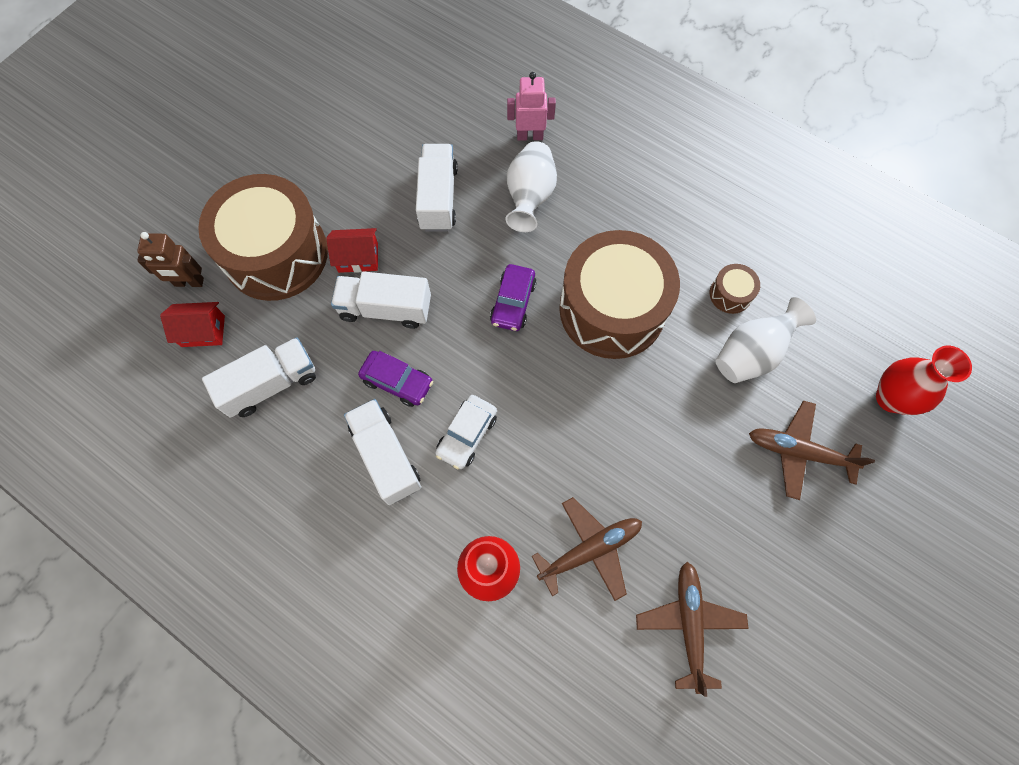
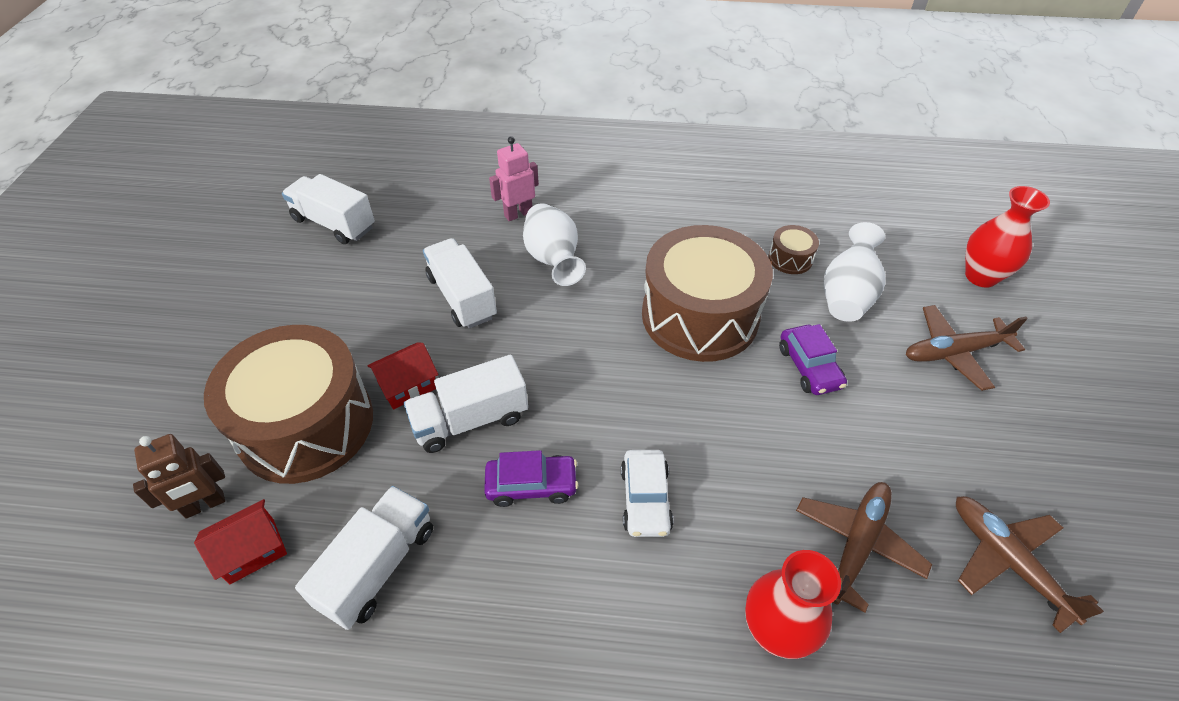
camera: 30 degrees left, 20 degrees down
(386, 456) = (571, 572): white truck -> white truck (334, 223)
(513, 302) = (602, 352): purple car -> purple car (809, 367)

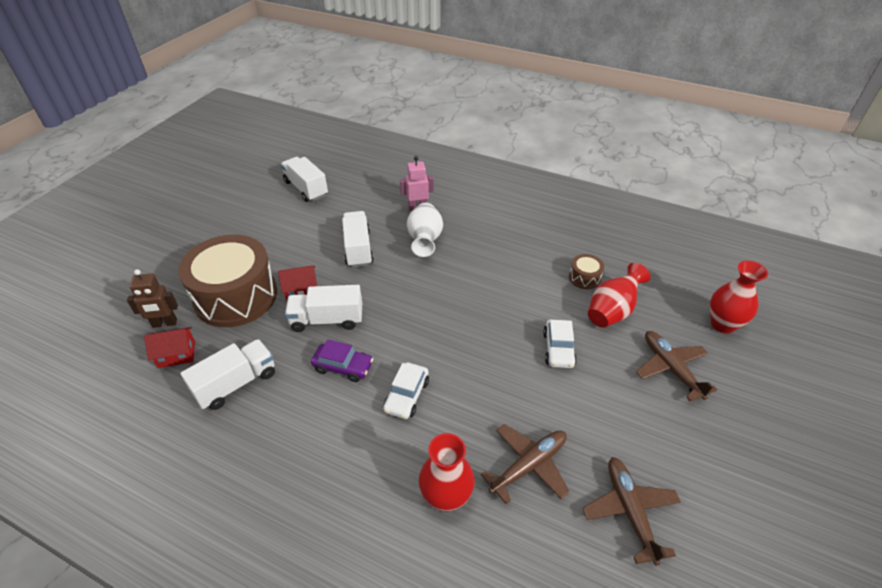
camera: 20 degrees right, 5 degrees down
(700, 315) = (501, 297): brown drum -> none
(809, 367) = (558, 349): purple car -> white car
(847, 295) = (612, 311): white vase -> red vase
(954, 352) = (671, 369): brown plane -> brown plane turned 60 degrees clockwise

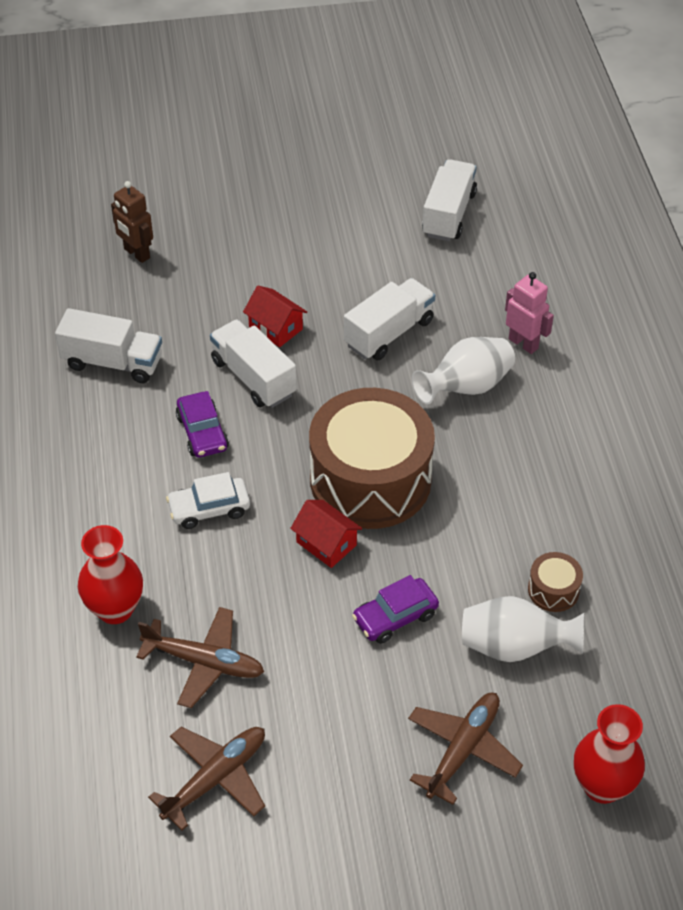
camera: 55 degrees right, 5 degrees up
(176, 354) = (108, 292): red house -> red house (326, 543)
(236, 296) = (219, 280): brown drum -> brown drum (370, 480)
(558, 349) = (395, 617): white car -> purple car
(612, 311) = (514, 647): red vase -> white vase

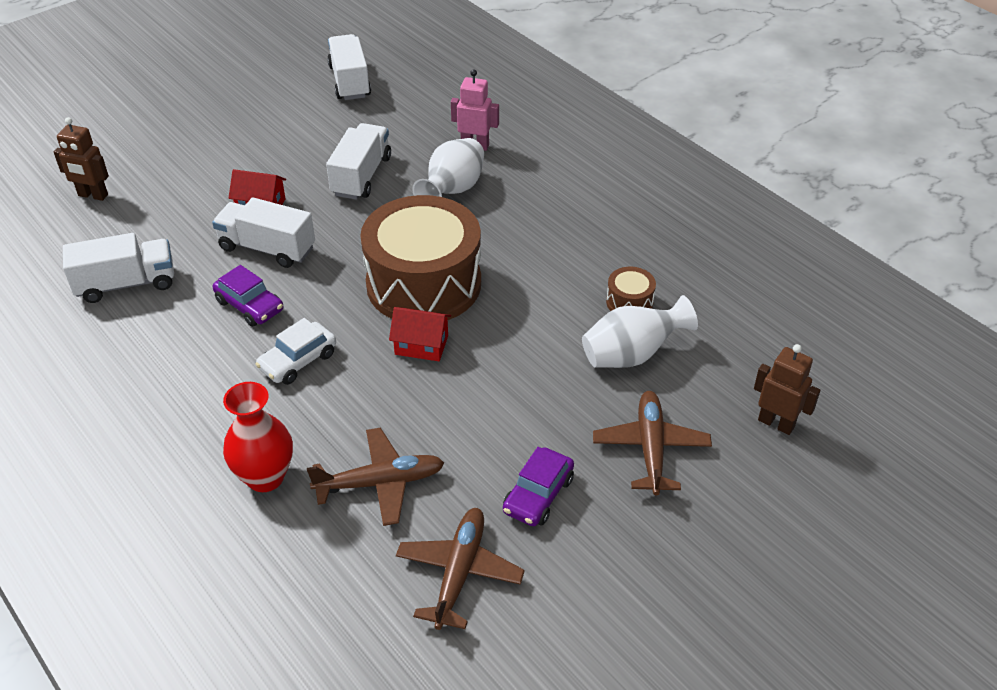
camera: 30 degrees left, 5 degrees down
(395, 617) = (520, 375): purple car -> purple car (538, 495)
(602, 786) = (776, 423): red vase -> brown robot

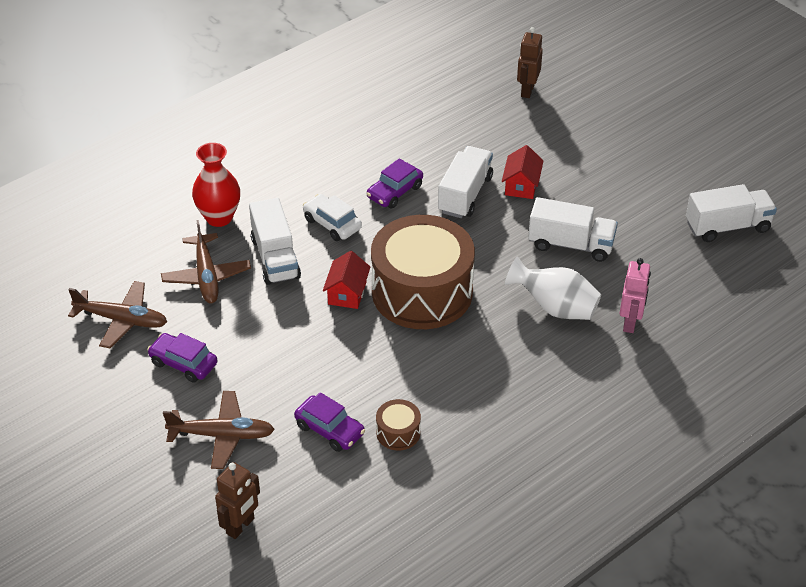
camera: 90 degrees right, 0 degrees up
(126, 284) = (419, 124): white truck -> white truck (275, 258)
(631, 355) = (330, 430): white vase -> purple car

